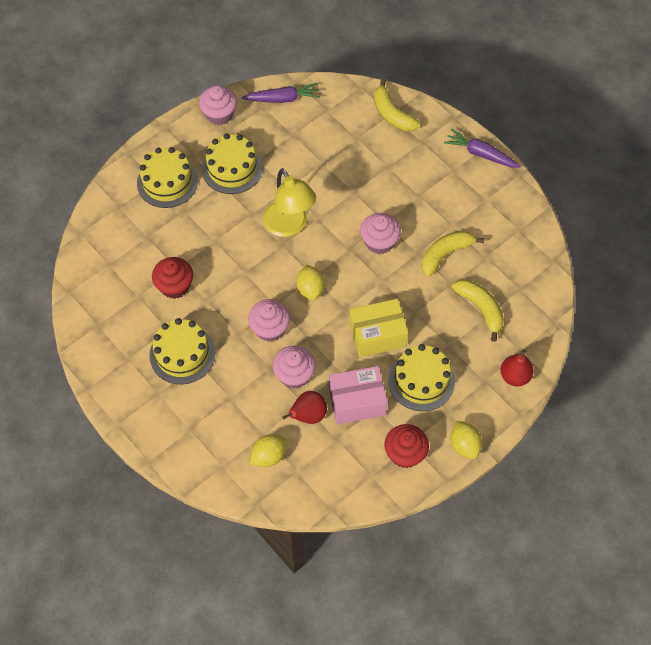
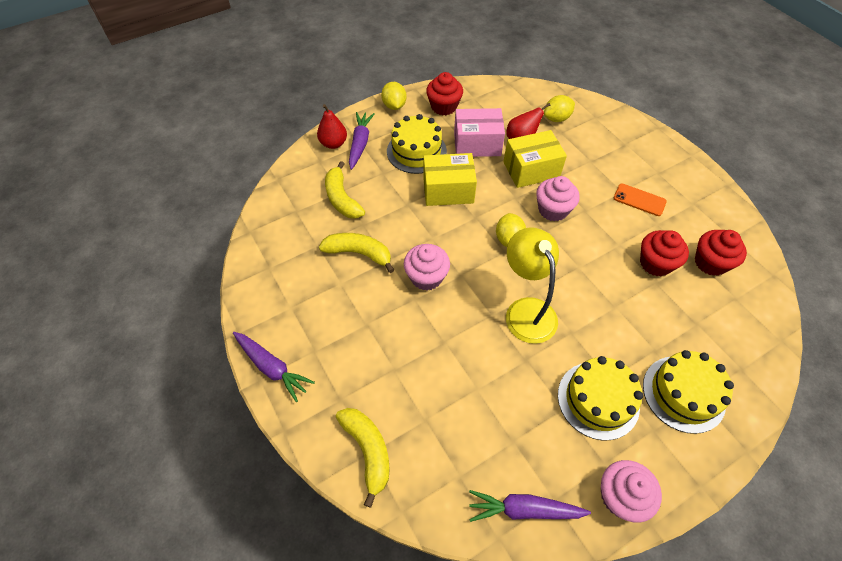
camera: 170 degrees left, 5 degrees down
(124, 294) = (710, 262): none -> red cupcake
(182, 354) = (639, 200): yellow cake -> orange phone
(294, 375) = (531, 170): pink cupcake -> yellow box
(445, 254) = (359, 253): yellow banana -> yellow banana turned 135 degrees counterclockwise
(486, 381) = (360, 144): none -> purple carrot

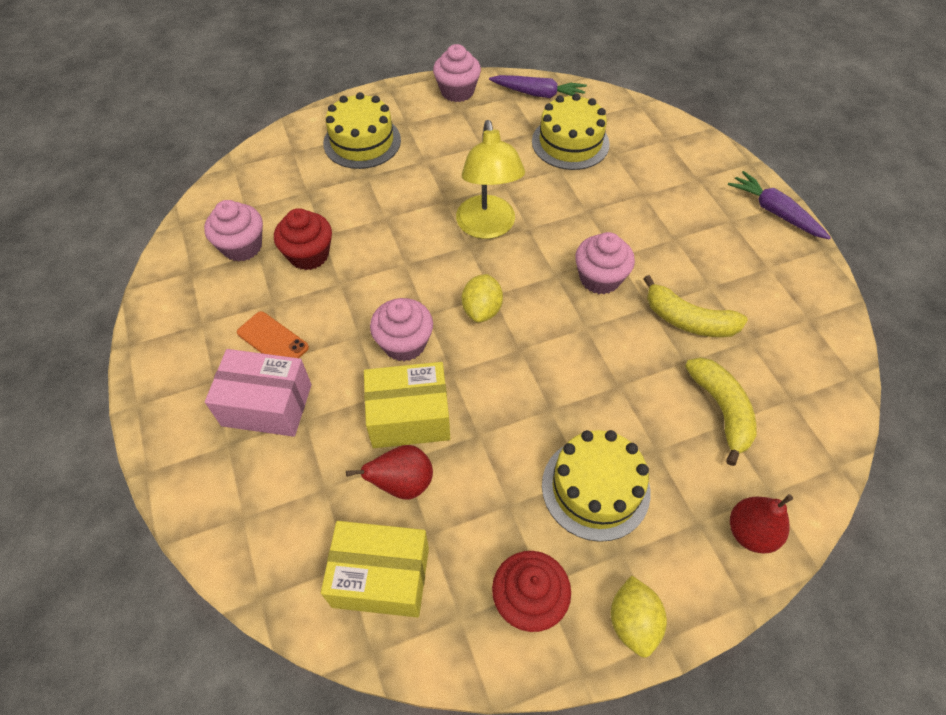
camera: 170 degrees left, 0 degrees up
(360, 144) = (699, 524): purple carrot -> none
(368, 451) = (668, 141): yellow banana -> none
(448, 190) = (552, 399): yellow box -> yellow box (381, 577)
(477, 144) = (484, 487): pink box -> pink box (267, 405)
(556, 118) = (316, 526): yellow lemon -> none
(598, 400) = (445, 147): yellow cake -> yellow cake (570, 142)
(710, 262) = (242, 246): red cupcake -> pink cupcake

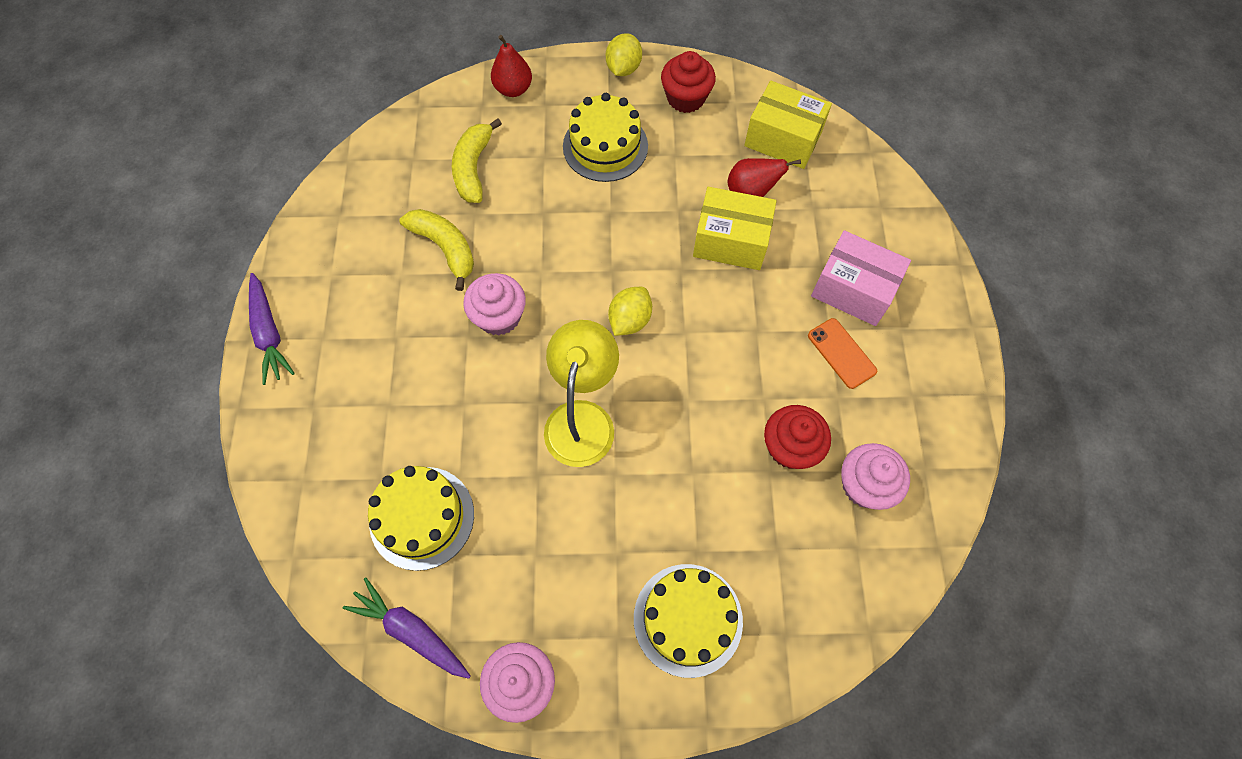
camera: 160 degrees left, 10 degrees up
(404, 343) = (715, 309): pink cupcake -> none

